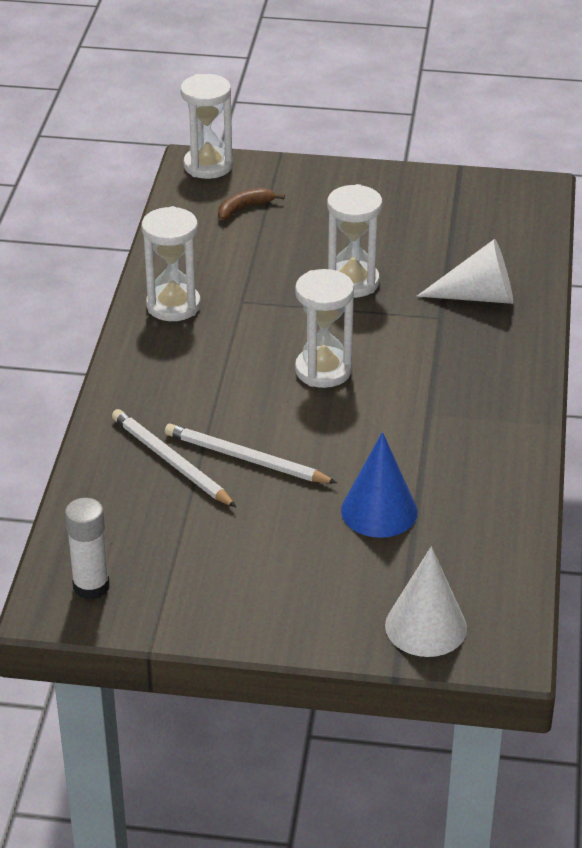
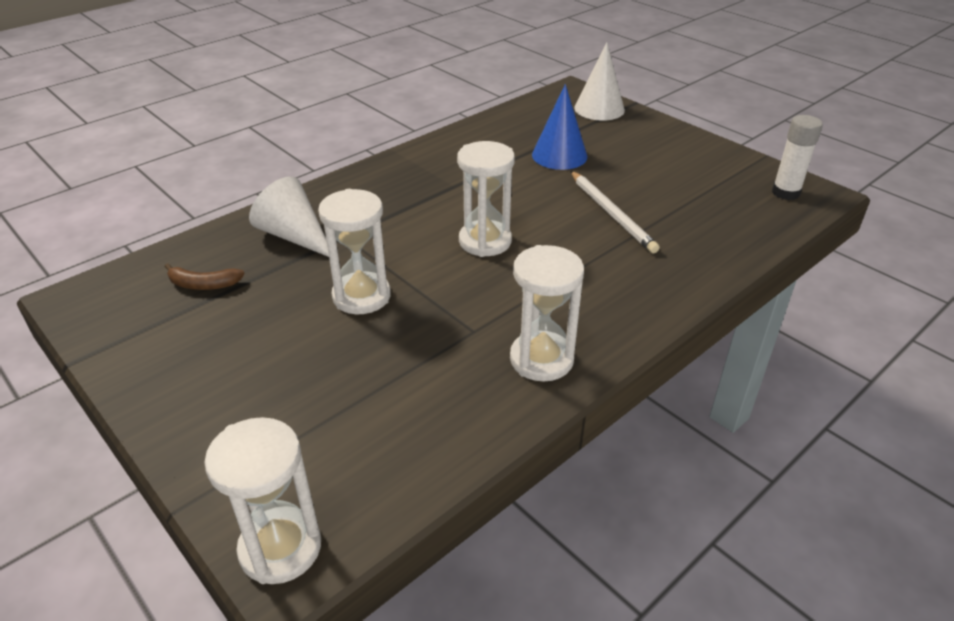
camera: 140 degrees left, 0 degrees up
(171, 461) = (669, 235): white pencil -> none
(244, 208) = (333, 442): brown banana -> brown banana (203, 284)

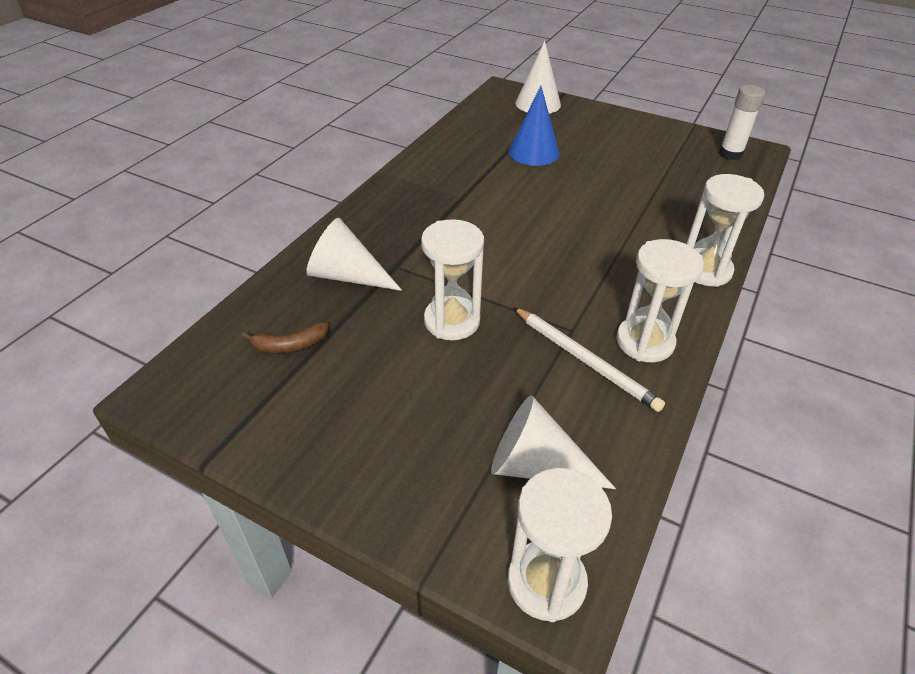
camera: 20 degrees left, 5 degrees up
(347, 444) = (537, 466): none -> white cone
(485, 241) = (525, 244): white hourglass -> white hourglass (705, 270)
(611, 213) = (612, 198): white pencil -> white pencil (585, 360)

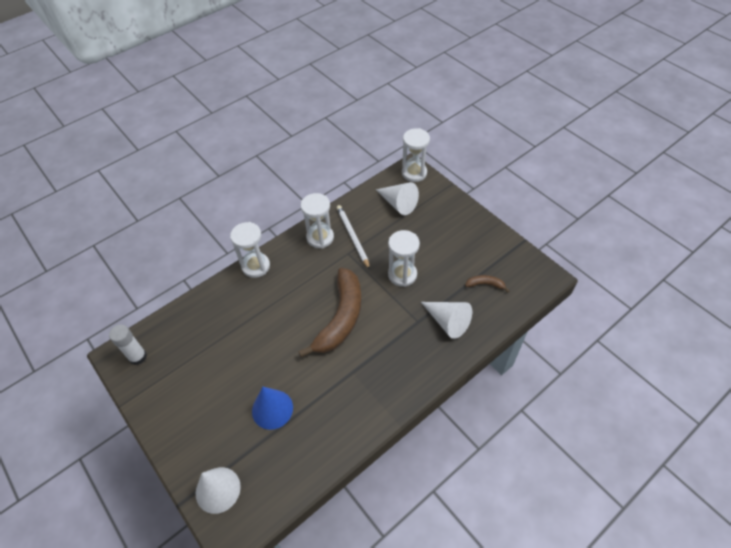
camera: 155 degrees left, 10 degrees up
(516, 242) = (341, 318): none -> brown banana

